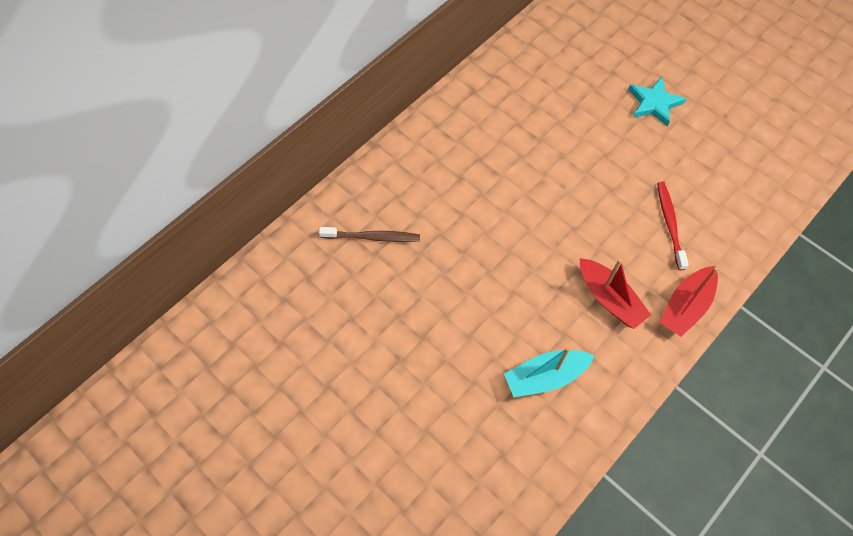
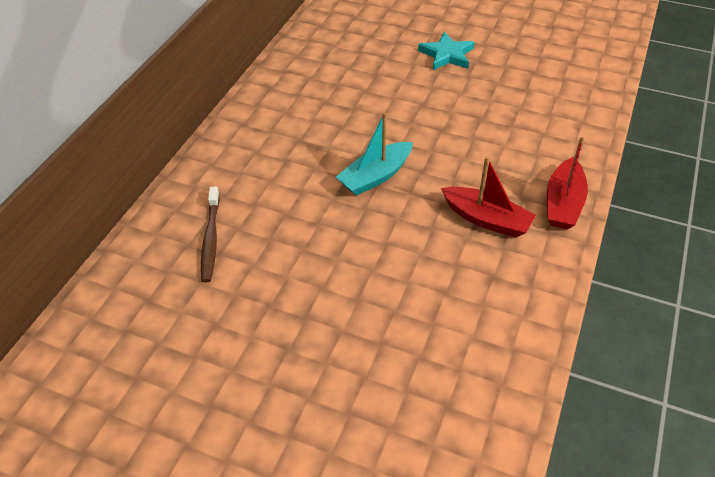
camera: 20 degrees left, 15 degrees down
(372, 237) = (211, 239): brown toothbrush -> brown toothbrush turned 105 degrees clockwise
(545, 376) = (457, 311): turquoise boat -> turquoise boat (375, 176)
(670, 224) = (511, 141): red toothbrush -> none

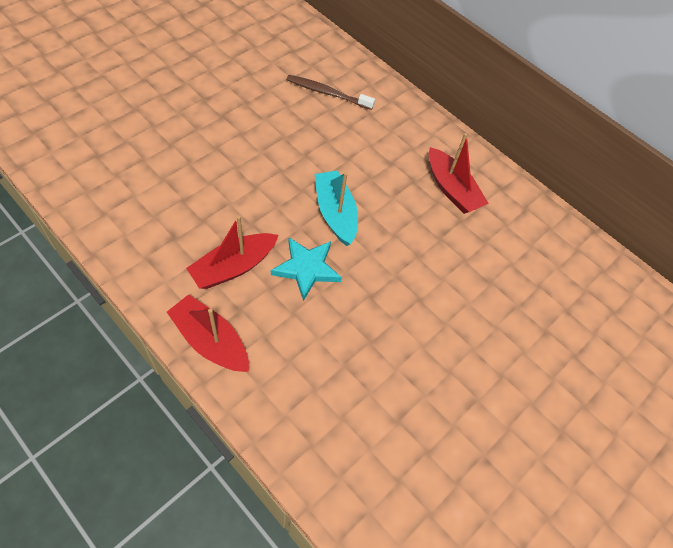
camera: 105 degrees right, 10 degrees up
(292, 114) = (451, 189): none -> red boat
(447, 55) = (500, 371): turquoise star -> turquoise star (306, 269)

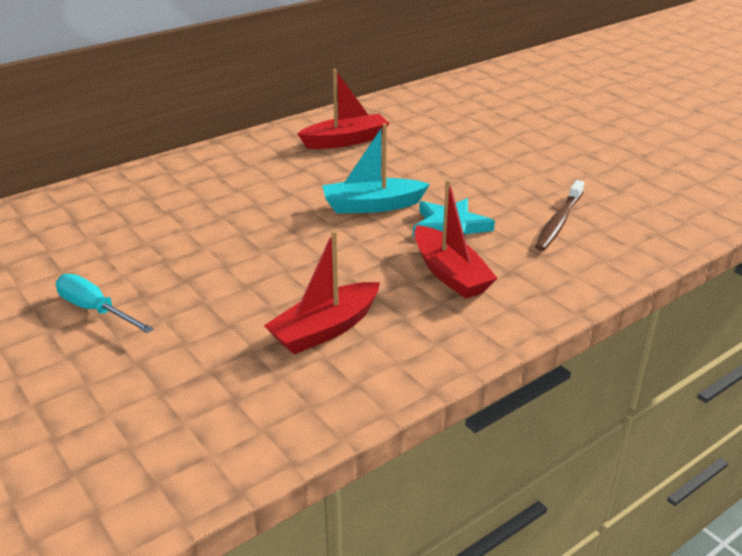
camera: 75 degrees left, 25 degrees down
(188, 81) = (95, 310): none -> turquoise screwdriver
(211, 341) = (555, 290): red boat -> red boat (325, 329)
(327, 93) = (171, 200): brown toothbrush -> brown toothbrush (559, 222)

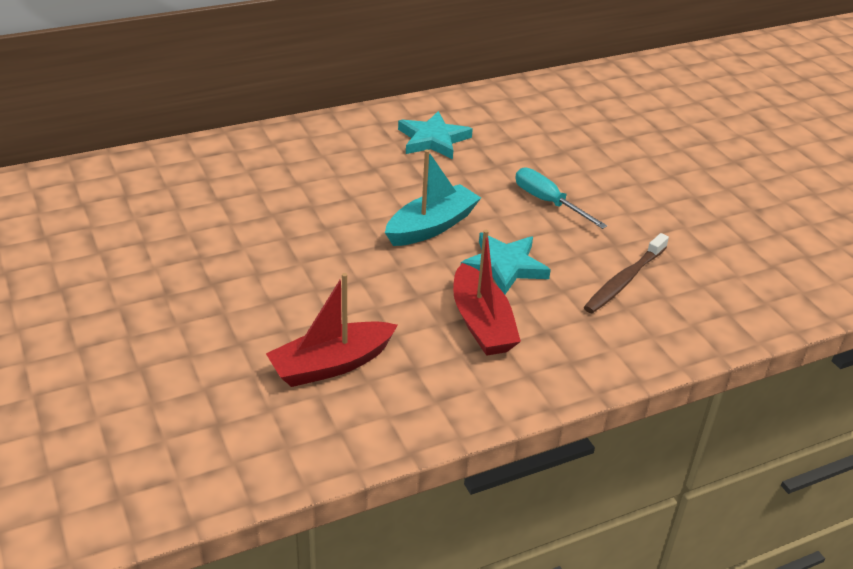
camera: 10 degrees right, 5 degrees up
(95, 310) = (118, 302): turquoise screwdriver -> turquoise screwdriver (548, 202)
(345, 141) = (433, 139): red boat -> turquoise star
(372, 206) = (431, 226): turquoise boat -> turquoise boat turned 135 degrees clockwise

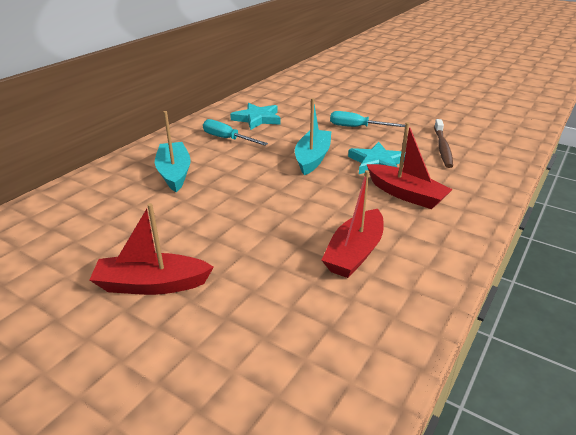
camera: 30 degrees left, 5 degrees down
(111, 305) = (152, 284): none -> red boat
(256, 183) = (174, 173): none -> turquoise boat
(363, 157) = (227, 139): none -> turquoise screwdriver

